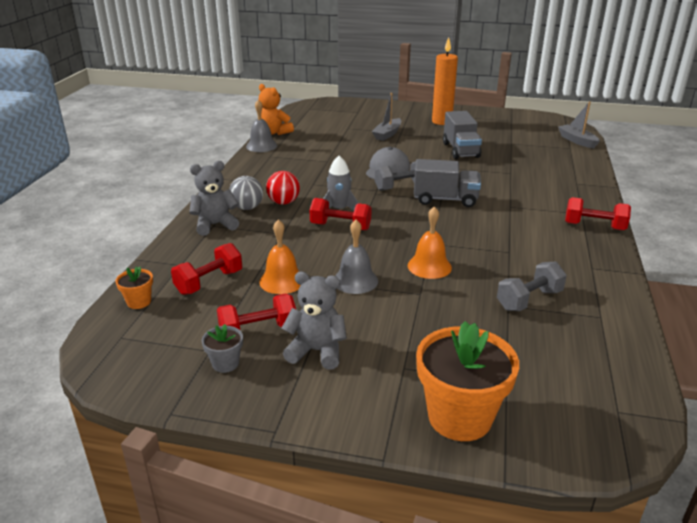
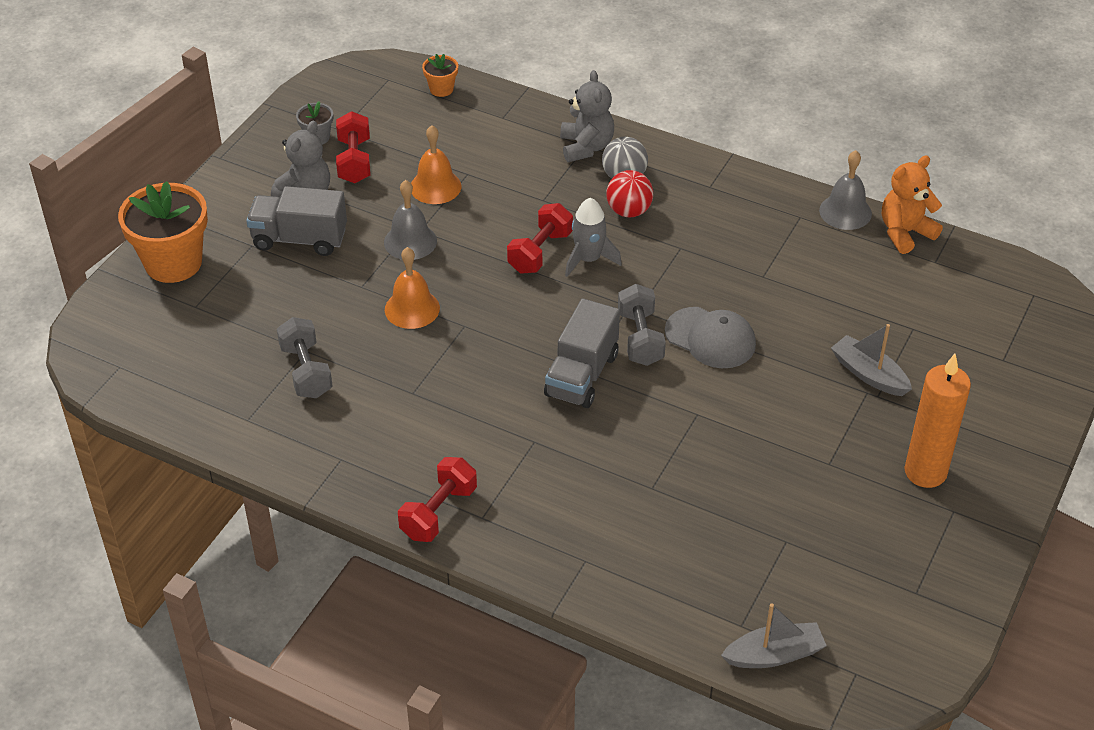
camera: 105 degrees right, 15 degrees up
(209, 282) = (457, 135): red dumbbell -> none
(460, 150) = (768, 454): grey truck -> grey truck (299, 239)

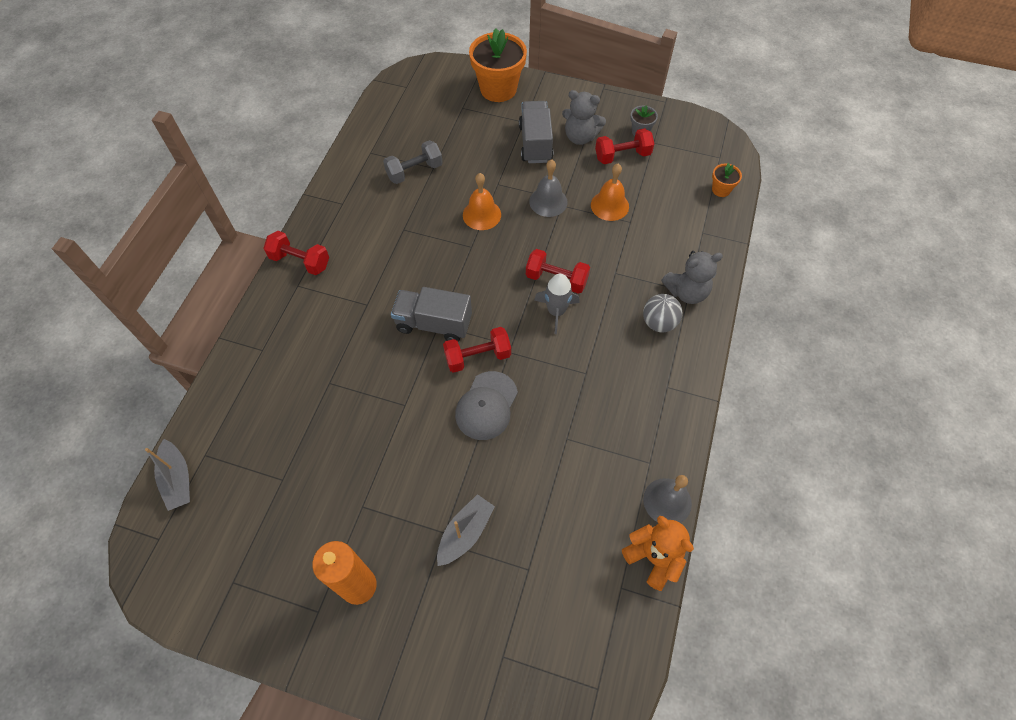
camera: 80 degrees right, 15 degrees up
(629, 211) = (619, 331): red ball -> none
(640, 338) = (478, 357): grey dumbbell -> red dumbbell

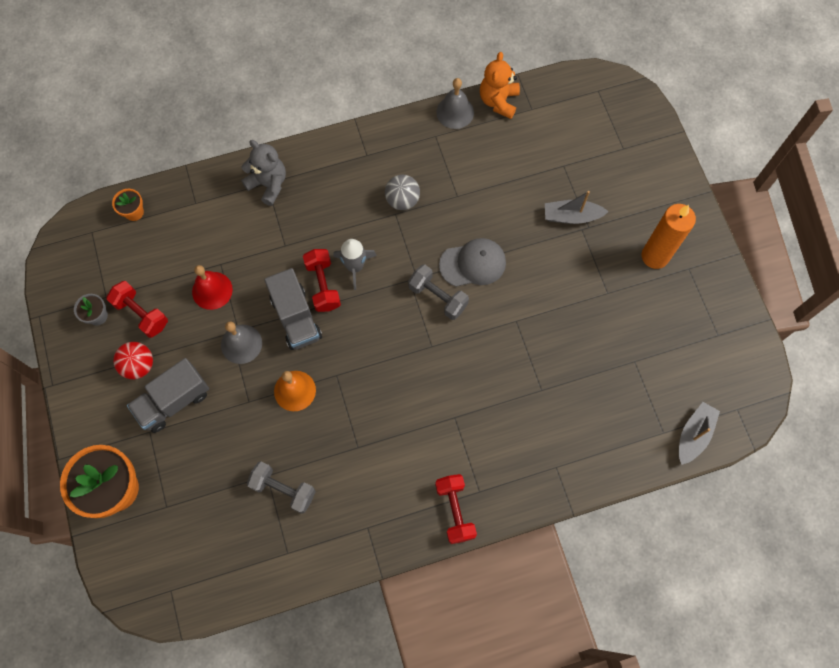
camera: 125 degrees left, 10 degrees up
(433, 324) = (433, 350): grey truck -> grey truck (296, 317)
(478, 357) = (438, 297): red dumbbell -> grey dumbbell
(580, 137) = (139, 365): grey teddy bear -> red ball
(609, 205) = (212, 290): orange bell -> red bell
(658, 323) = (313, 189): grey ball -> grey ball (402, 200)

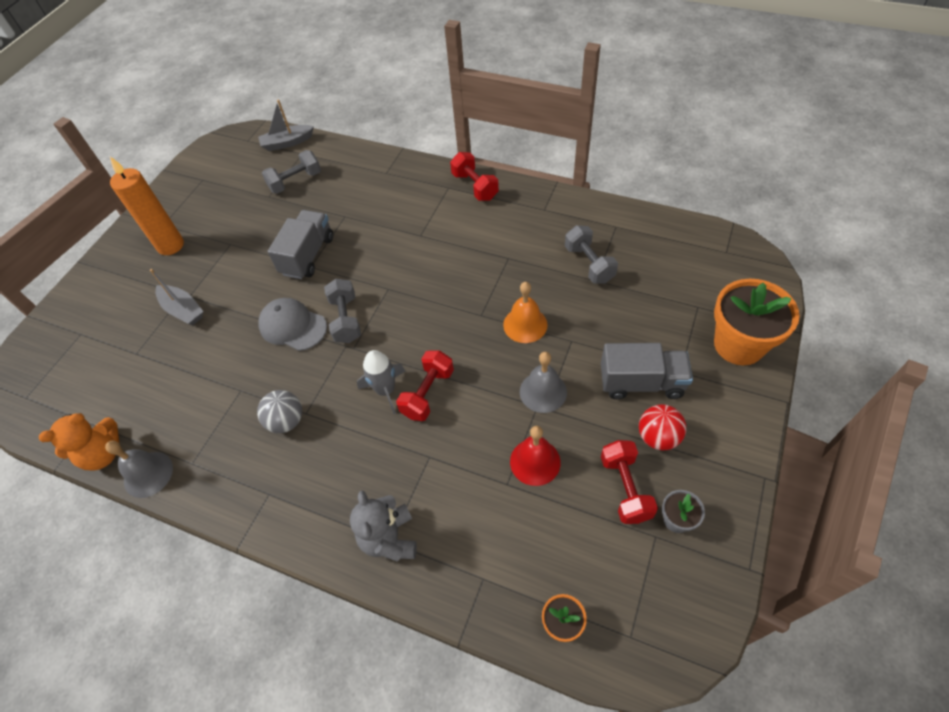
camera: 135 degrees left, 15 degrees down
(296, 317) = (475, 381): grey truck -> grey truck (307, 255)
(455, 510) = (475, 186): red dumbbell -> red dumbbell turned 60 degrees counterclockwise
(629, 395) = (295, 181): none -> grey dumbbell

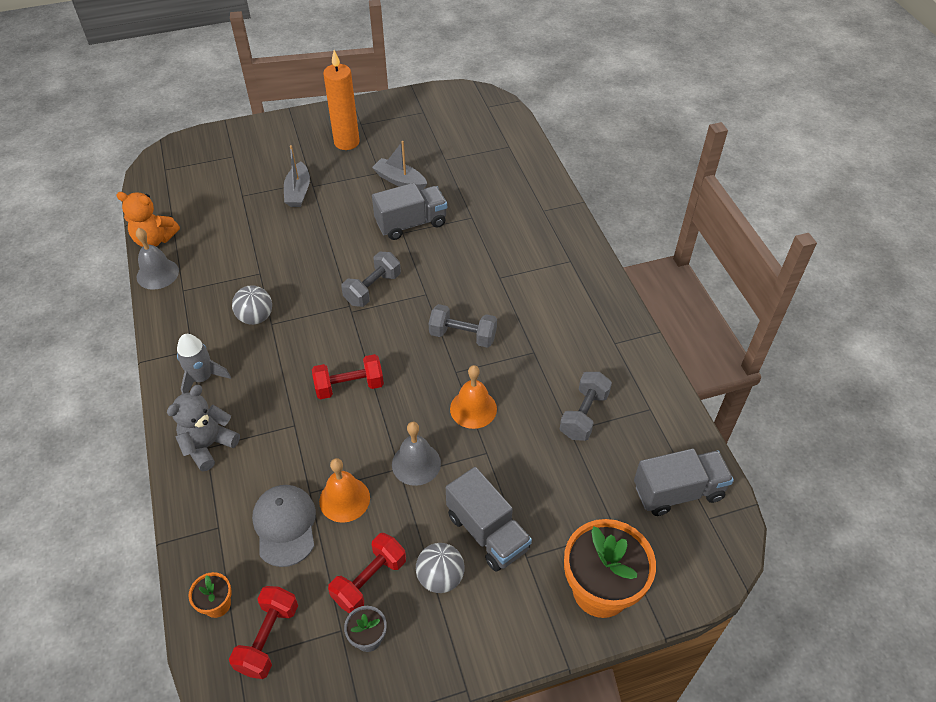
camera: 45 degrees right, 5 degrees down
(287, 143) = (510, 130): grey boat -> grey boat (400, 180)
(293, 326) = (339, 262): grey cap -> grey cap (285, 525)
(295, 181) = (476, 164): grey dumbbell -> grey dumbbell (463, 335)
(385, 390) = (330, 358): grey rocket -> grey rocket (202, 378)
(475, 186) = (590, 278): red dumbbell -> red dumbbell (268, 638)
(535, 461) = (344, 499): red bell -> orange bell
(658, 437) = (440, 577): red ball -> grey ball
(693, 254) = (678, 491): none -> grey truck

